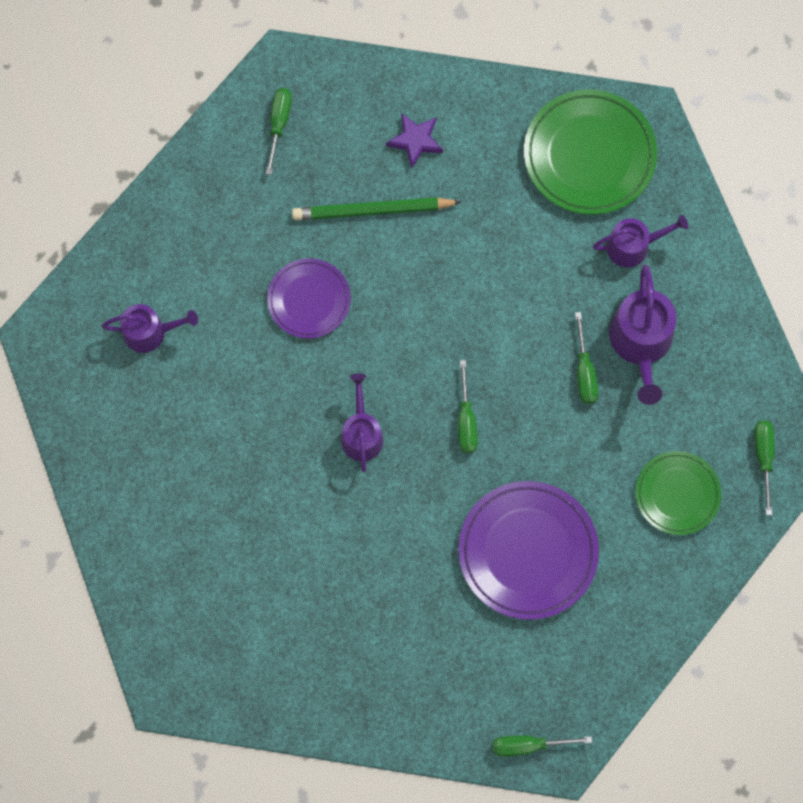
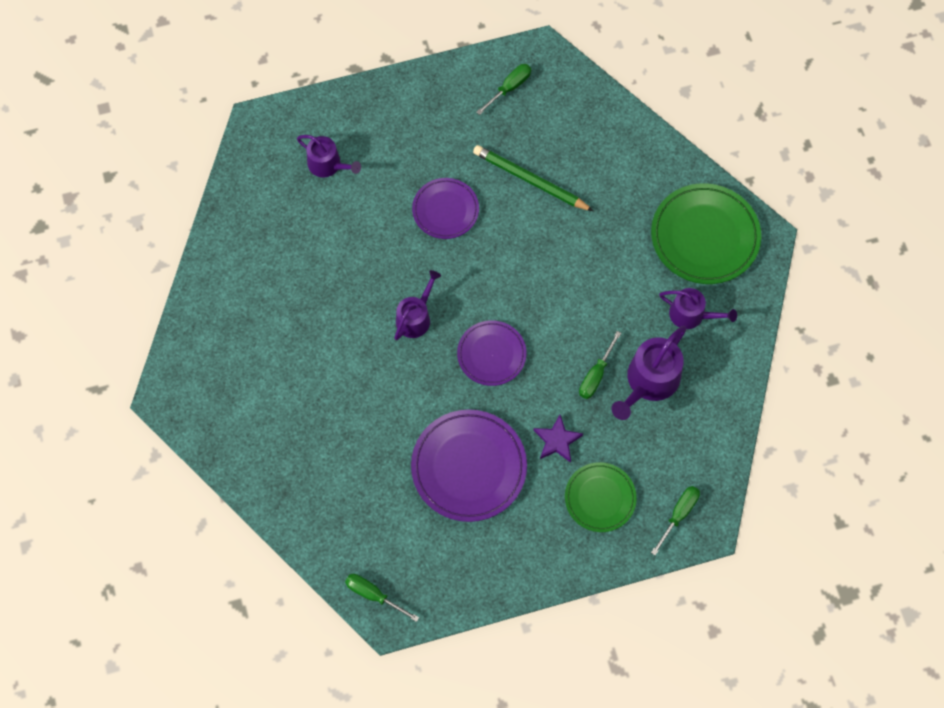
camera: 35 degrees right, 5 degrees down
(415, 141) = (592, 154): purple star -> purple star (557, 440)
(466, 420) = (491, 354): green screwdriver -> purple plate

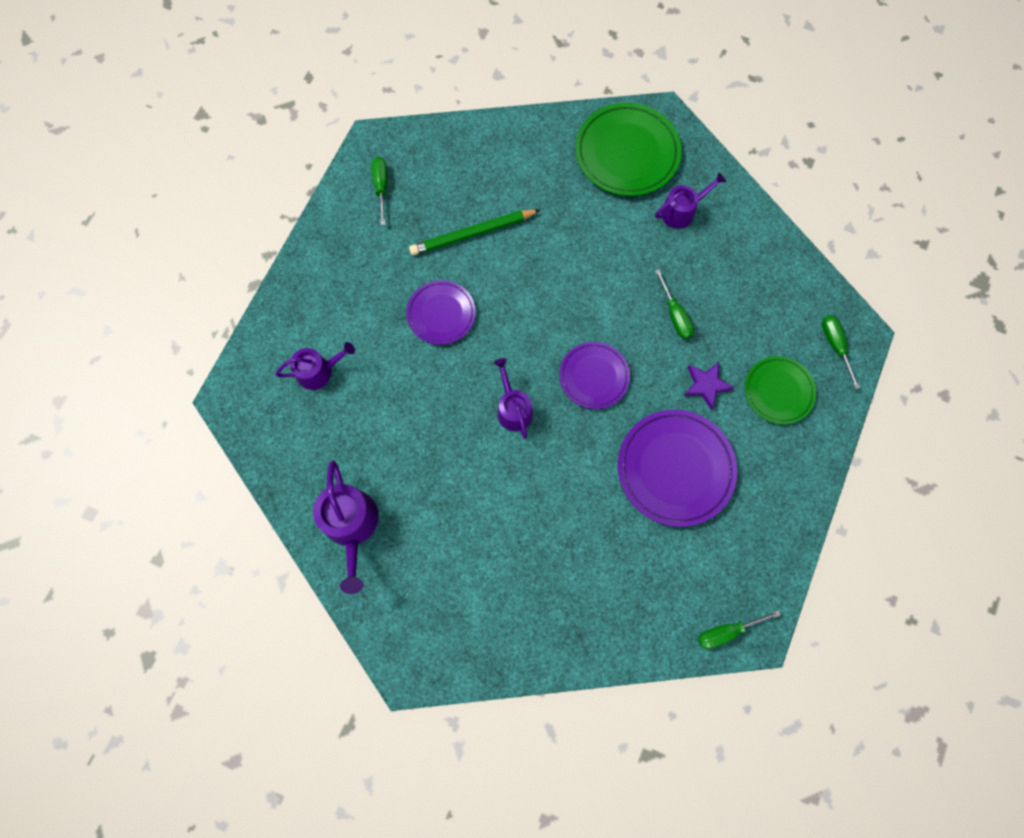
camera: 50 degrees left, 5 degrees up
(649, 381) = (711, 282): purple watering can -> purple watering can (351, 525)

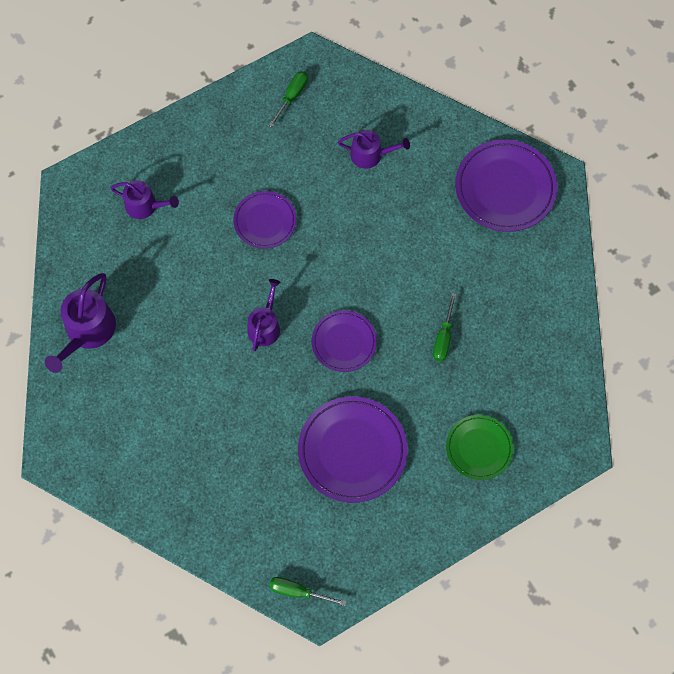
camera: 35 degrees right, 5 degrees down
(473, 233) = (334, 175): green pencil -> none
(627, 153) = (505, 188): green plate -> purple plate
(681, 211) = (513, 261): purple watering can -> purple watering can (370, 155)
(706, 385) = (425, 406): purple star -> none
(835, 346) = (553, 444): green screwdriver -> none

